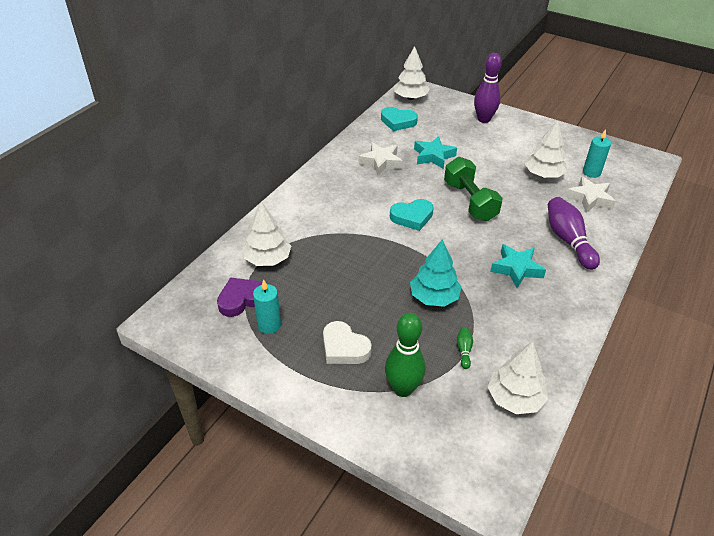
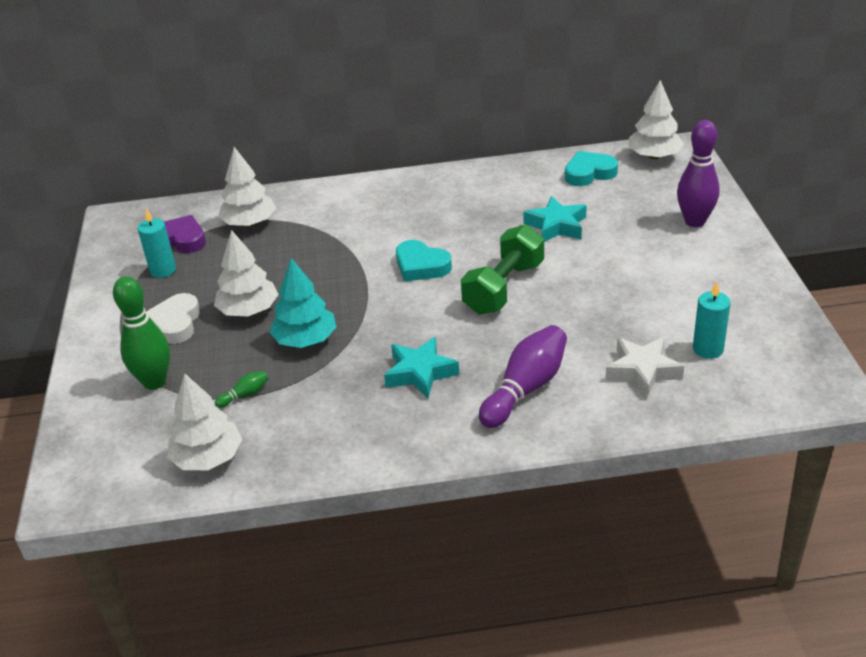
camera: 55 degrees right, 5 degrees down
(381, 162) = (493, 202): white star -> none
(398, 122) = (589, 173): turquoise heart -> turquoise heart turned 90 degrees clockwise
(543, 175) = (640, 315): white tree -> white tree (248, 310)

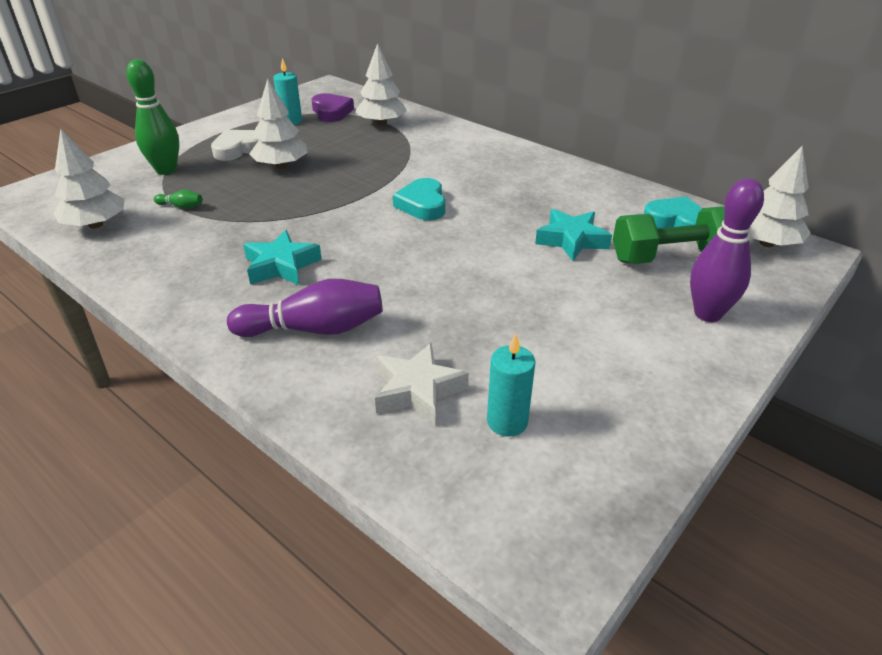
camera: 45 degrees right, 0 degrees up
(305, 340) = (270, 200): turquoise tree -> none
(504, 288) = (445, 254): green dumbbell -> green dumbbell (671, 257)

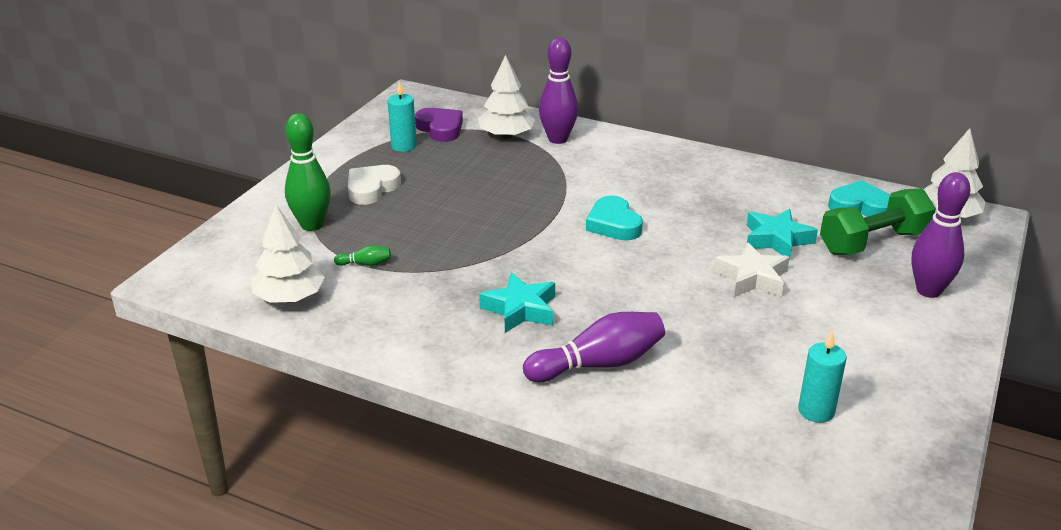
camera: 15 degrees left, 5 degrees down
(281, 166) = (435, 202): white tree -> none
(417, 390) = (726, 400): white star -> white star (752, 278)
(423, 131) = (558, 139): none -> purple bowling pin

